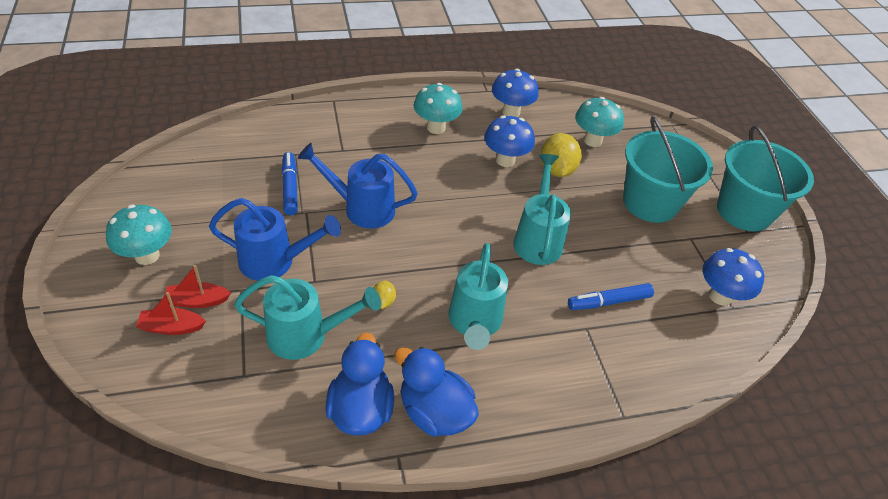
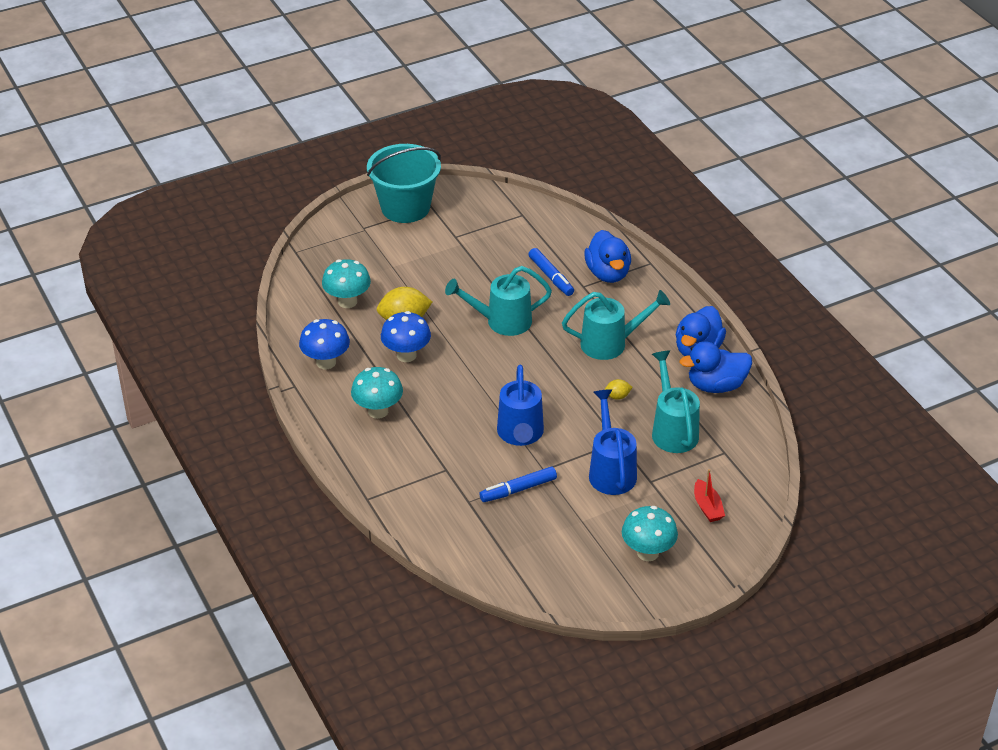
camera: 100 degrees left, 5 degrees down
(197, 301) = (675, 502): red boat -> none
(607, 361) = (608, 273): none -> blue duck
(650, 202) = (421, 261): turquoise bucket -> none
(720, 296) = (513, 221): blue mushroom -> none

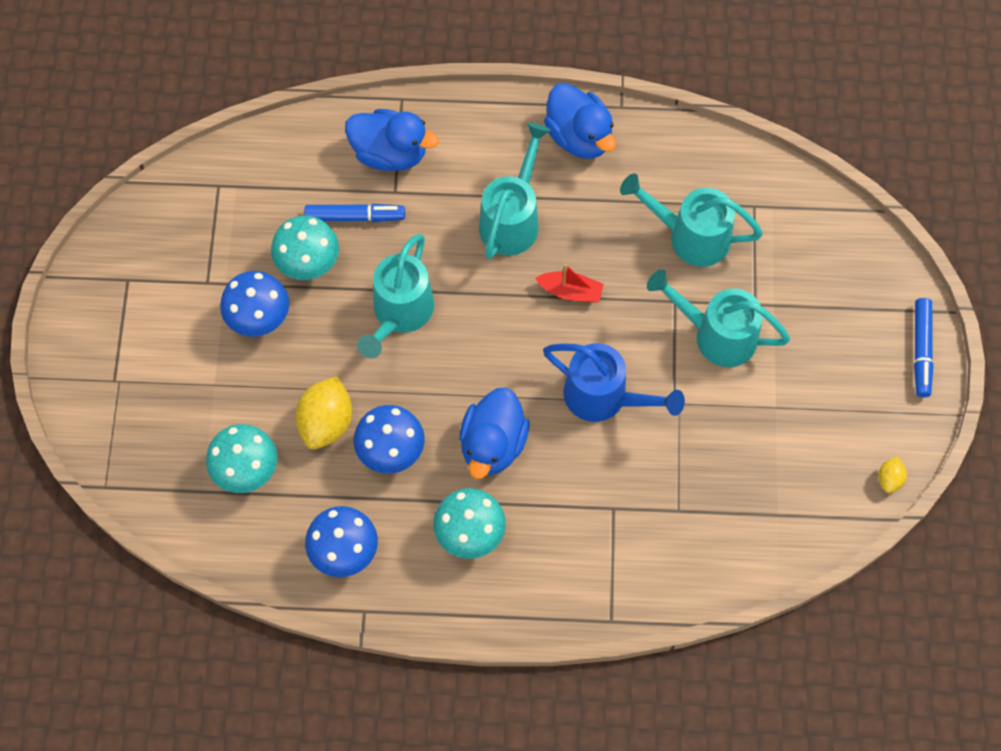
camera: 60 degrees left, 25 degrees up
(405, 207) = (109, 310): turquoise bucket -> none
(449, 266) = (259, 319): none -> blue mushroom
(518, 490) = (690, 447): blue marker -> blue marker (921, 350)
(611, 471) = (716, 334): blue watering can -> turquoise watering can
(617, 396) = (603, 261): yellow lemon -> yellow lemon (889, 479)
(648, 553) = (858, 368): turquoise mushroom -> turquoise mushroom (308, 265)
(707, 507) = (825, 270): red boat -> red boat (570, 292)
(716, 385) = (647, 152): blue duck -> blue duck (493, 445)

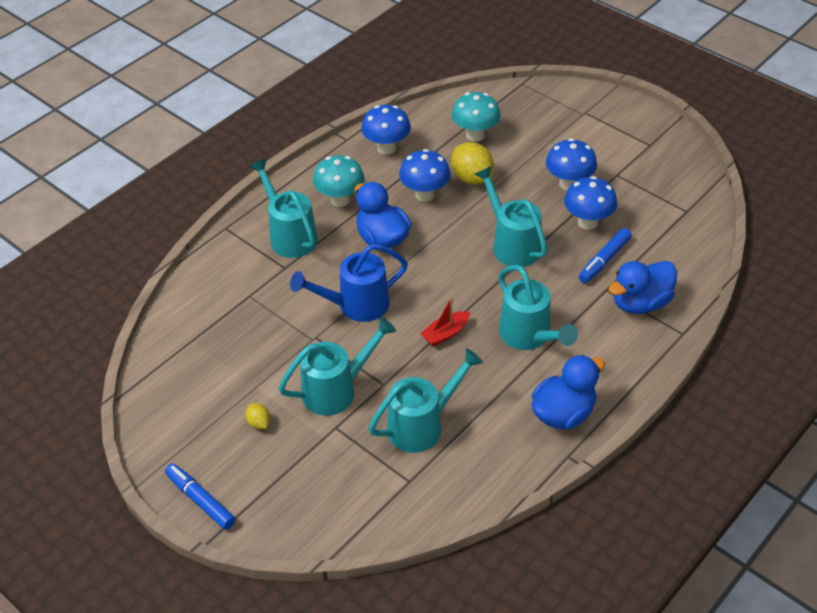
camera: 130 degrees right, 20 degrees down
(308, 265) = (588, 222): turquoise mushroom -> blue mushroom
(566, 542) = (290, 235): none -> turquoise watering can
(579, 137) = (563, 413): blue duck -> blue duck turned 135 degrees clockwise
(889, 479) = (144, 413): yellow lemon -> yellow lemon (259, 423)

